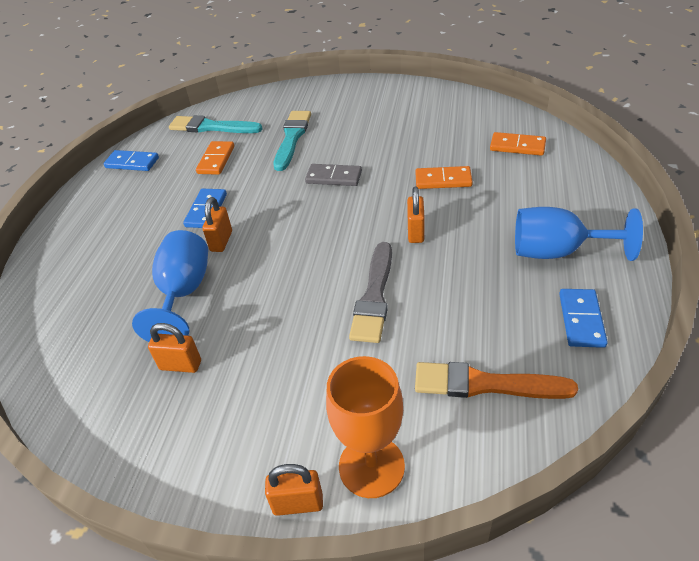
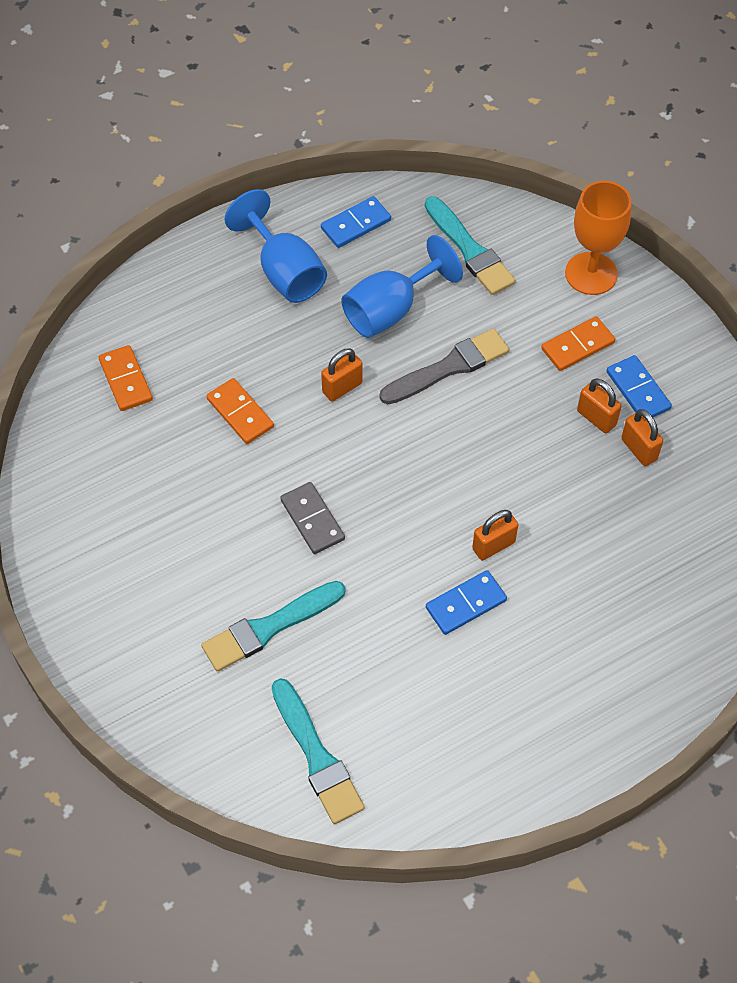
camera: 135 degrees left, 15 degrees up
(132, 163) = (462, 784): blue domino -> blue domino (638, 390)
(184, 293) = (578, 517): blue goblet -> blue goblet (390, 310)
(216, 160) = (377, 680): orange domino -> orange domino (577, 346)
(298, 504) = (652, 294): orange padlock -> orange padlock (596, 418)
(485, 384) = (469, 250): orange brush -> turquoise brush

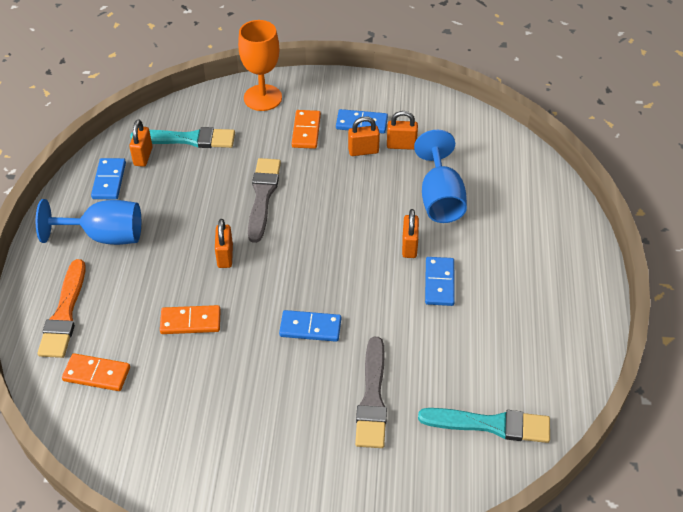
camera: 55 degrees left, 10 degrees down
(171, 307) = (64, 314): none -> orange brush
(269, 627) = (372, 398): turquoise brush -> grey brush
(312, 520) = (310, 328): grey domino -> blue domino
(390, 310) = (192, 200): blue goblet -> blue goblet (440, 198)
(411, 229) = (143, 156): none -> orange padlock

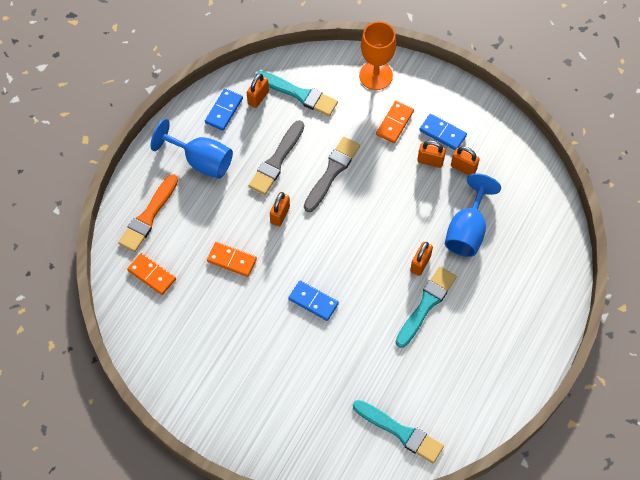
camera: 25 degrees right, 15 degrees up
(372, 398) = (329, 375): grey brush -> grey brush (276, 160)
(439, 283) = (426, 305): blue domino -> turquoise brush

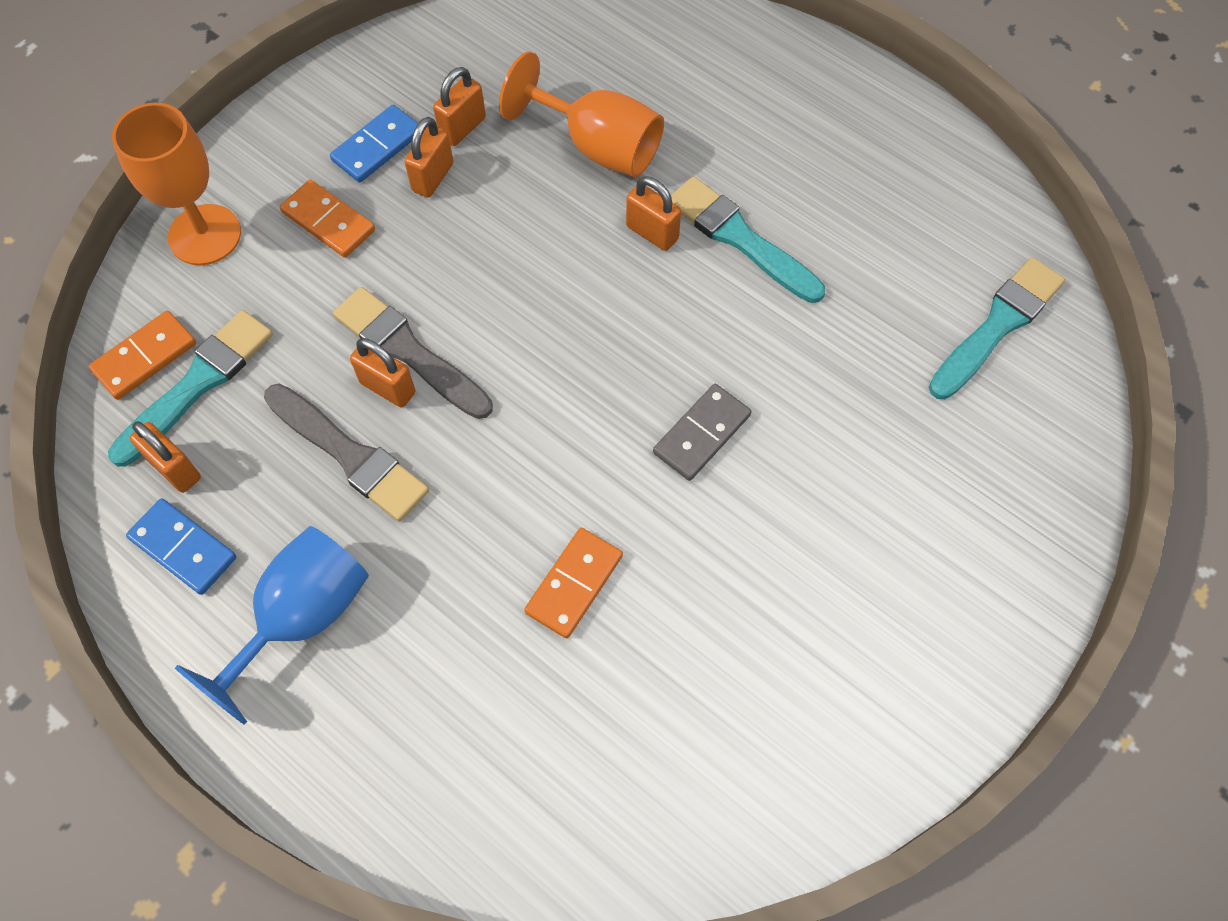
camera: 80 degrees left, 0 degrees up
(148, 216) = (417, 763): orange brush -> none
(152, 275) = (576, 773): orange domino -> orange domino (145, 357)
(280, 215) = (485, 468): orange padlock -> orange padlock (388, 388)
(313, 301) = (702, 434): blue domino -> grey domino
(467, 230) = (597, 146): blue goblet -> orange goblet

